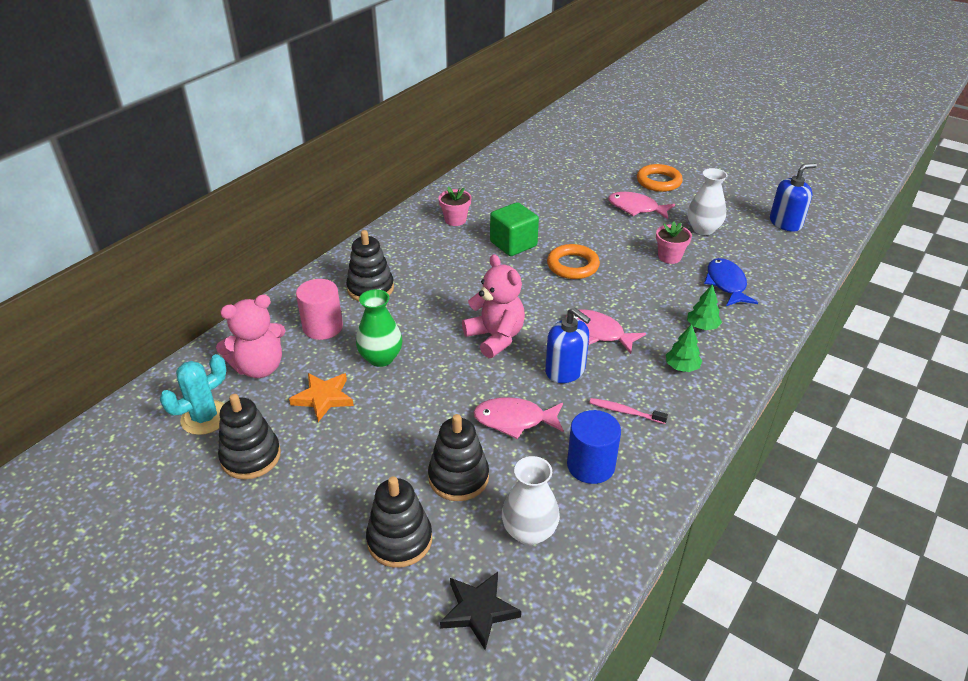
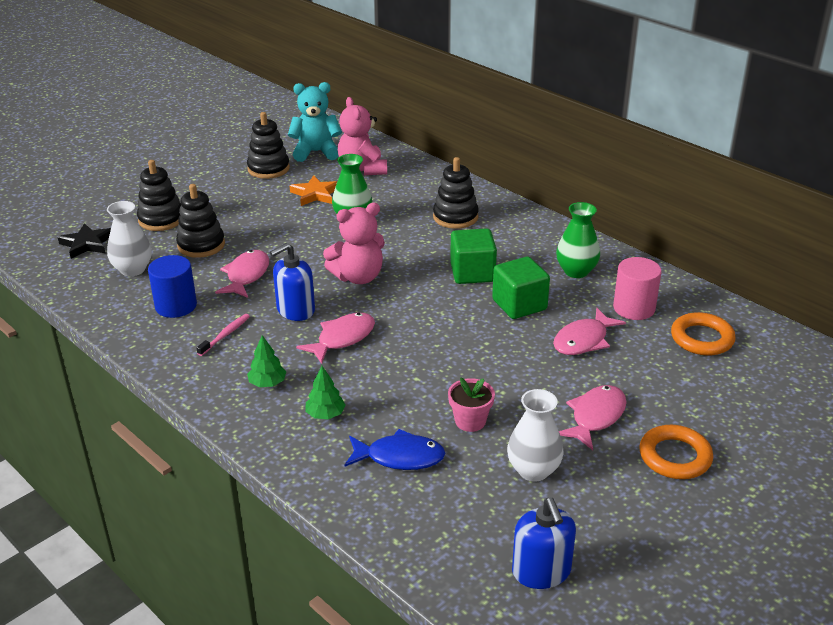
camera: 100 degrees right, 5 degrees down
(205, 418) = (316, 152): turquoise cactus -> turquoise teddy bear
(323, 327) = (404, 194): pink cylinder -> pink cylinder (634, 308)
(455, 220) = (576, 271): pink flower pot -> green vase
(471, 271) = (472, 273): none -> green cube
(551, 214) = (583, 340): none -> pink fish
(572, 265) = (467, 340): orange ring -> orange ring (702, 338)

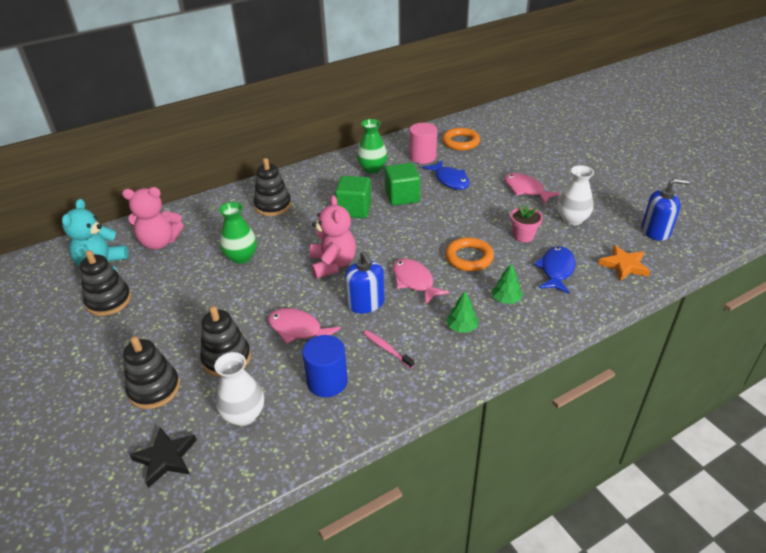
camera: 75 degrees left, 5 degrees up
(315, 194) = (183, 275): orange star -> orange star (624, 265)
(583, 340) = (450, 180): pink fish -> blue fish
(675, 457) = (563, 172): orange ring -> orange ring (469, 258)

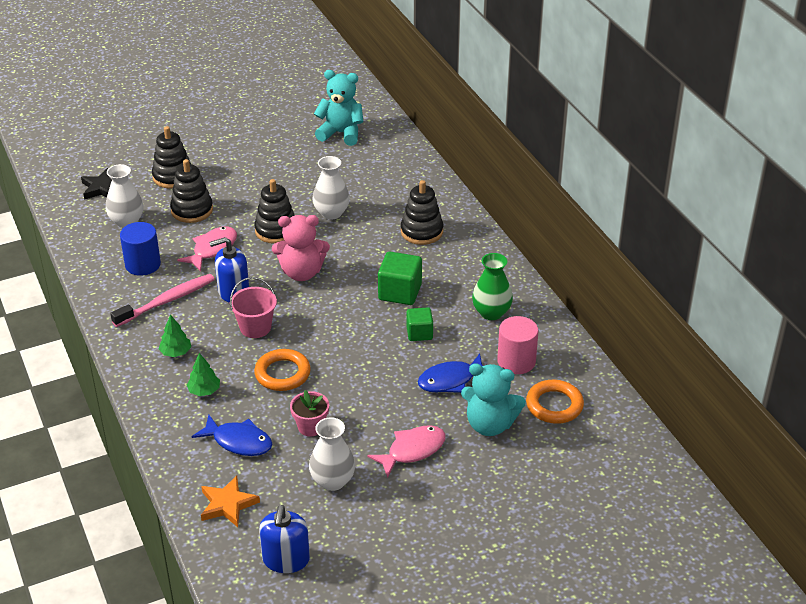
camera: 95 degrees right, 0 degrees up
(109, 301) = (289, 143): black stacking toy -> black stacking toy (276, 230)
(160, 242) = (371, 161): pink teddy bear -> none
(241, 257) = (331, 213): green vase -> white vase
(387, 349) = (167, 301): pink toothbrush -> pink toothbrush, size x1.80
(402, 197) = (419, 333): green cube -> green cube, size x0.63
(414, 281) = (255, 327): pink fish -> pink bucket
(488, 163) = (490, 424): none -> turquoise teddy bear

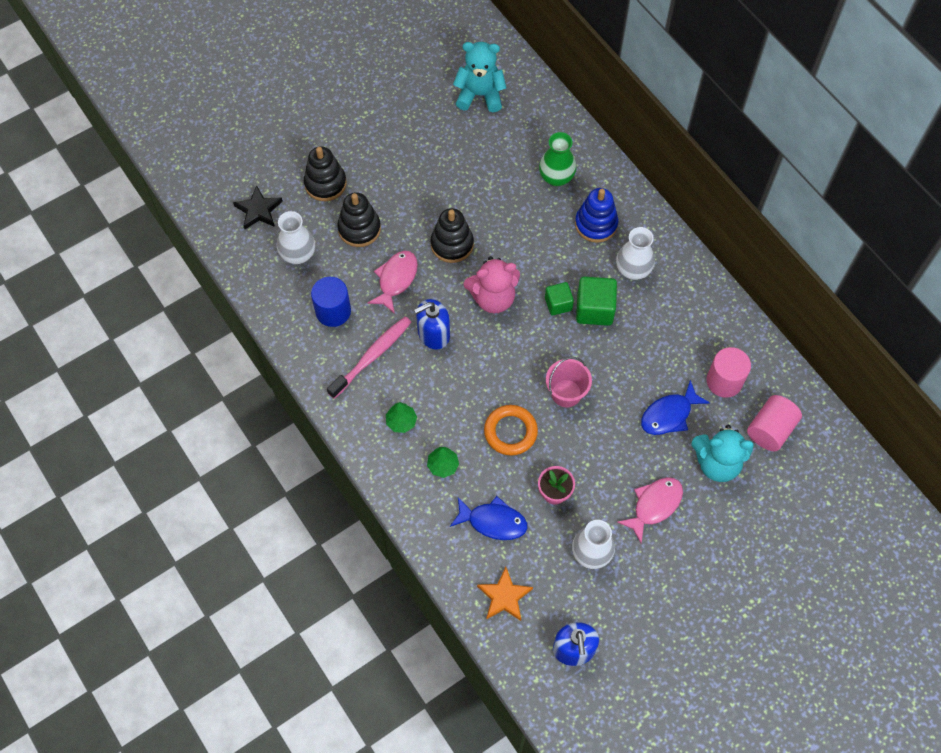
camera: 10 degrees left, 25 degrees up
(255, 327) = (468, 377): pink bucket -> pink bucket (566, 393)
(331, 213) = (500, 211): white vase -> white vase (633, 270)
(419, 333) = (626, 360): green cube -> green cube (558, 304)
(421, 232) = (596, 224): black stacking toy -> blue stacking toy
(491, 312) = (687, 322): green vase -> green vase (556, 177)
(554, 405) = (770, 430): orange ring -> pink cylinder

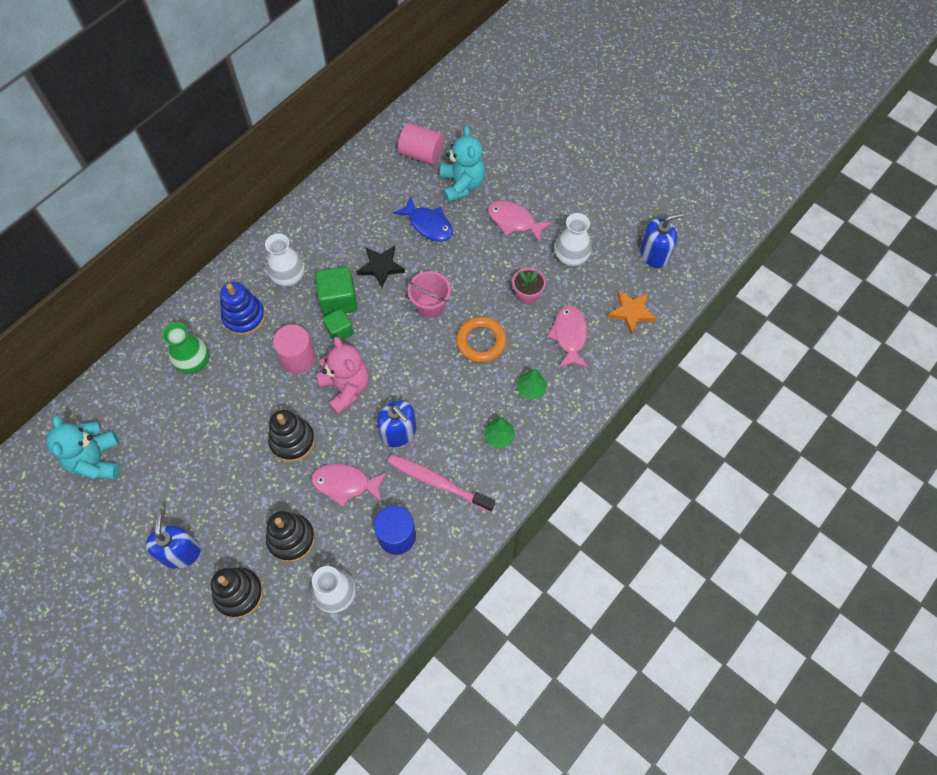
camera: 105 degrees left, 0 degrees up
(258, 210) = (288, 659): black star -> black star (381, 267)
(376, 147) = (180, 552): none -> blue soap dispenser
(493, 521) = (569, 336): blue fish -> pink fish
(724, 381) = (385, 191): pink cylinder -> pink cylinder (298, 358)

